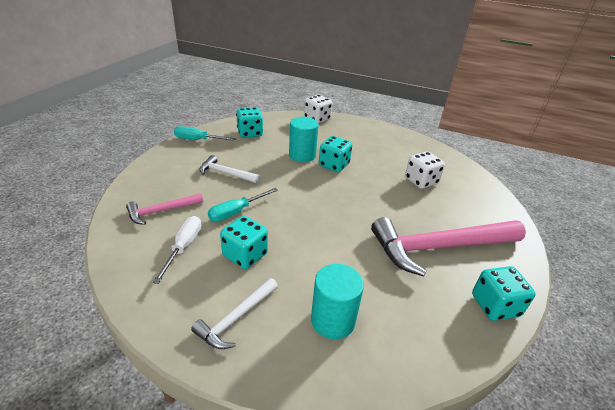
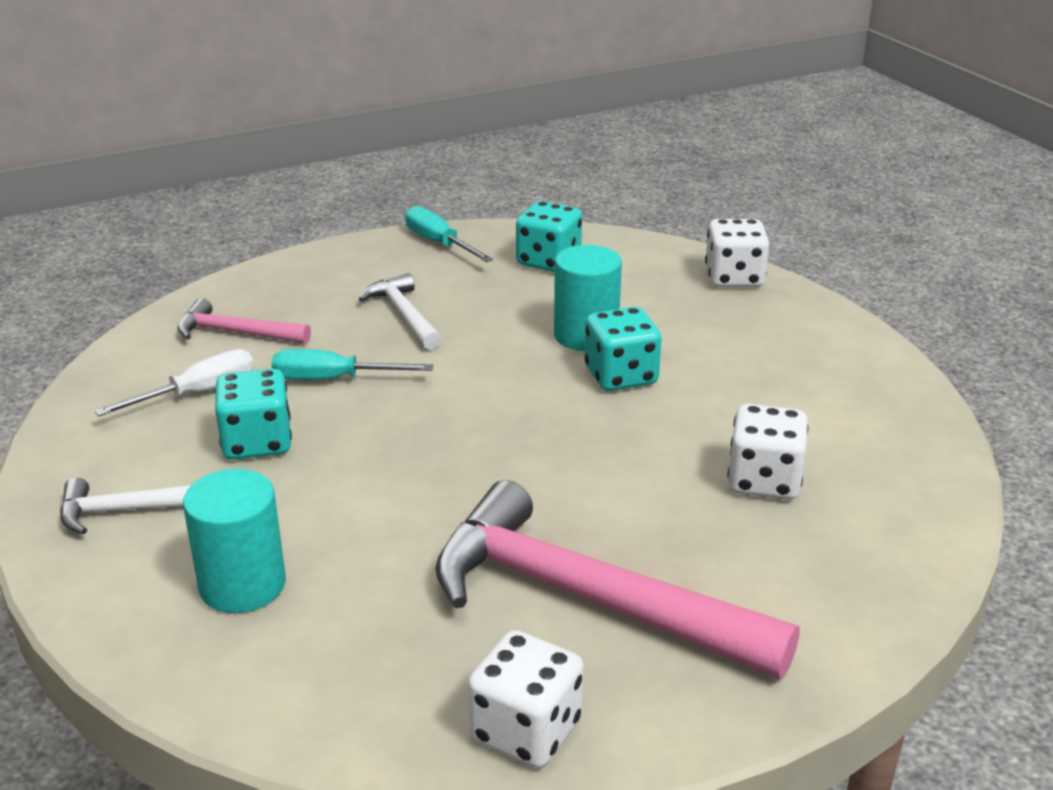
camera: 45 degrees right, 5 degrees down
(495, 305) = (526, 730): turquoise dice -> white dice

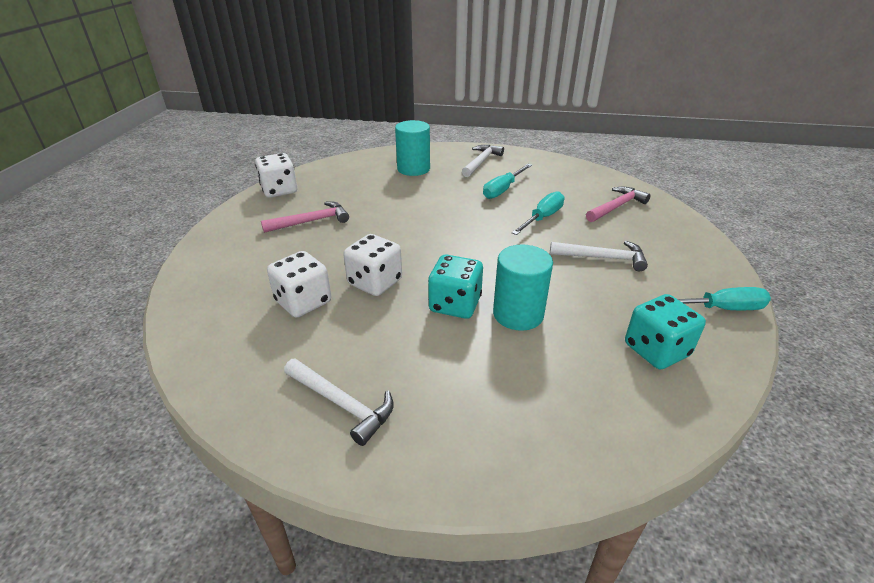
camera: 125 degrees right, 5 degrees up
(197, 393) = (560, 187): white screwdriver -> none
(257, 442) = (503, 189): turquoise dice -> turquoise screwdriver
(587, 598) = (311, 221): pink hammer -> pink hammer, size x0.50
(734, 278) = (552, 454): white dice -> white dice (375, 282)
(838, 379) = (342, 404): none -> white hammer

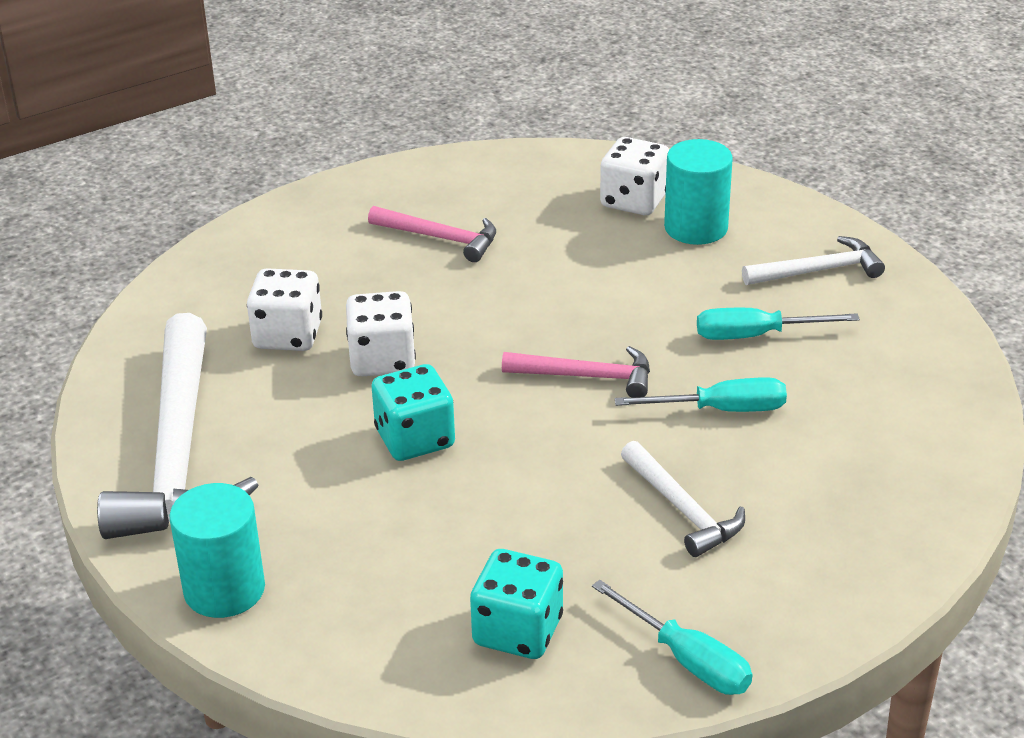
camera: 50 degrees right, 0 degrees up
(279, 190) = (474, 169): white dice -> white dice (634, 201)
(342, 404) = (178, 453): white hammer -> white hammer, size x2.01
(518, 314) = (456, 494): turquoise cylinder -> turquoise cylinder (224, 589)
(616, 207) = (867, 464): pink hammer -> pink hammer (587, 377)

